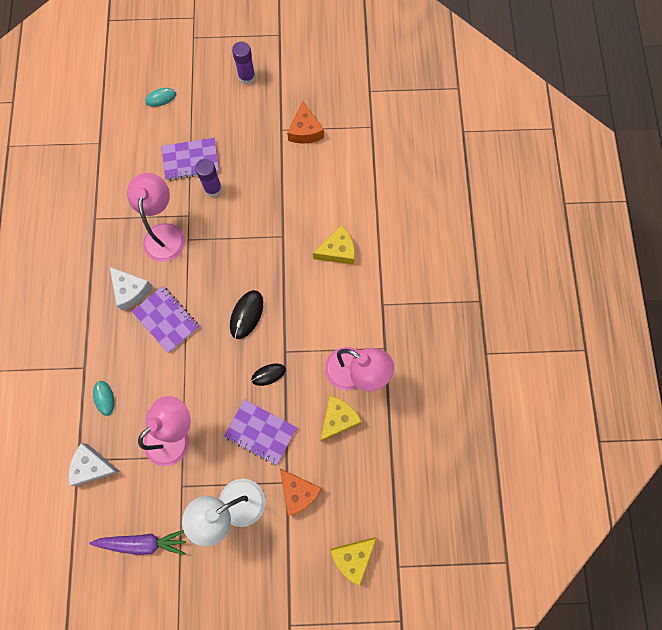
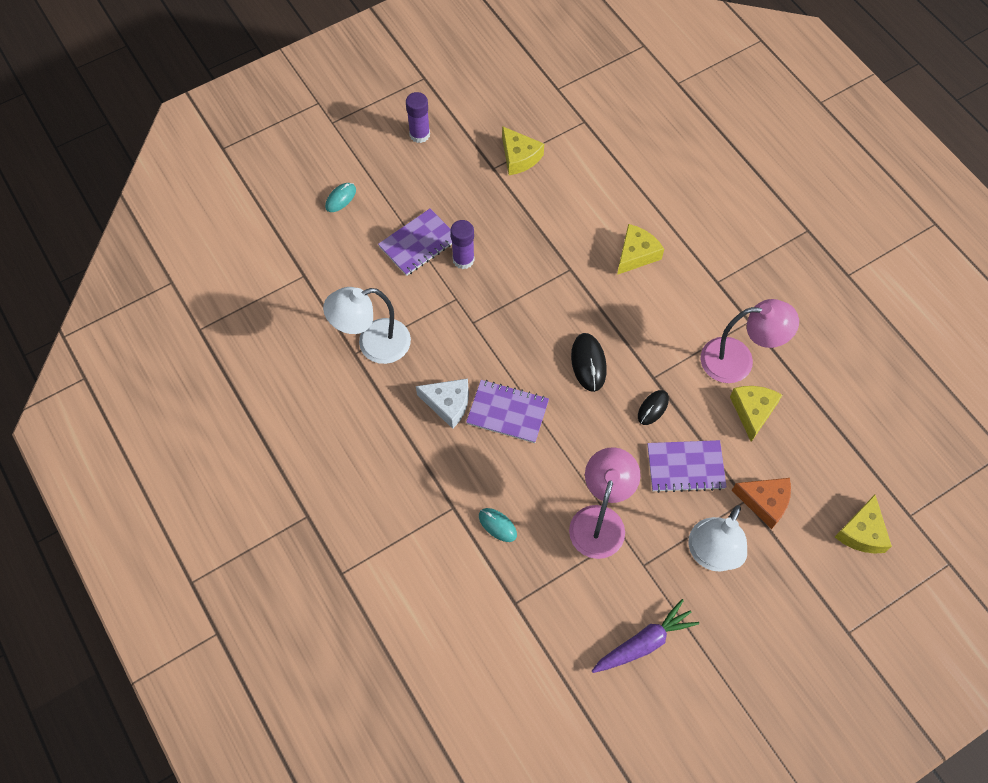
camera: 30 degrees left, 10 degrees down
(93, 466) = (535, 600): white cheese -> none
(111, 219) = (373, 344): none -> white lamp
(164, 233) = (443, 329): pink lamp -> none
(305, 131) = (519, 157): orange cheese -> yellow cheese

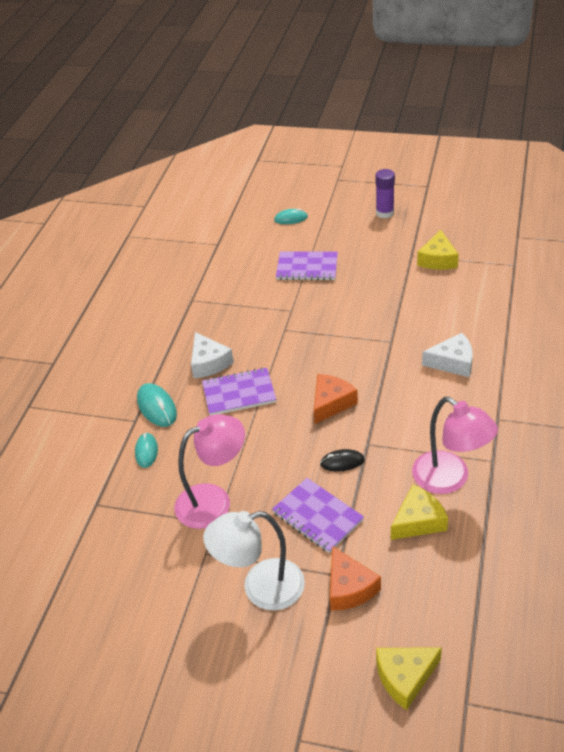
camera: 50 degrees right, 20 degrees down
(373, 344) = (208, 302): white lamp -> none
(456, 480) = (157, 407): none -> turquoise mouse
(463, 259) = (324, 292): purple glue stick -> none
(507, 412) = (239, 393): purple notebook -> purple notebook turned 75 degrees counterclockwise
(588, 363) = (331, 403): black mouse -> orange cheese
(636, 254) = (453, 362): yellow cheese -> white cheese
(644, 642) = (140, 601): purple carrot -> none

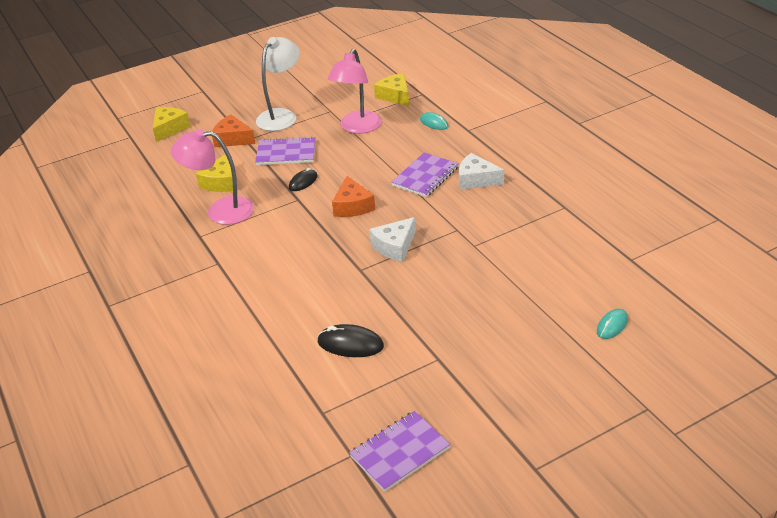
camera: 135 degrees right, 5 degrees down
(157, 407) = (466, 142): turquoise mouse -> none
(307, 268) = (517, 287): purple notebook -> purple notebook (400, 452)
(385, 213) = (531, 394): purple glue stick -> none
(438, 259) = (406, 370): yellow cheese -> yellow cheese (395, 96)
(453, 362) = (291, 282): white cheese -> white cheese (394, 246)
(456, 293) = (350, 344): none -> black mouse

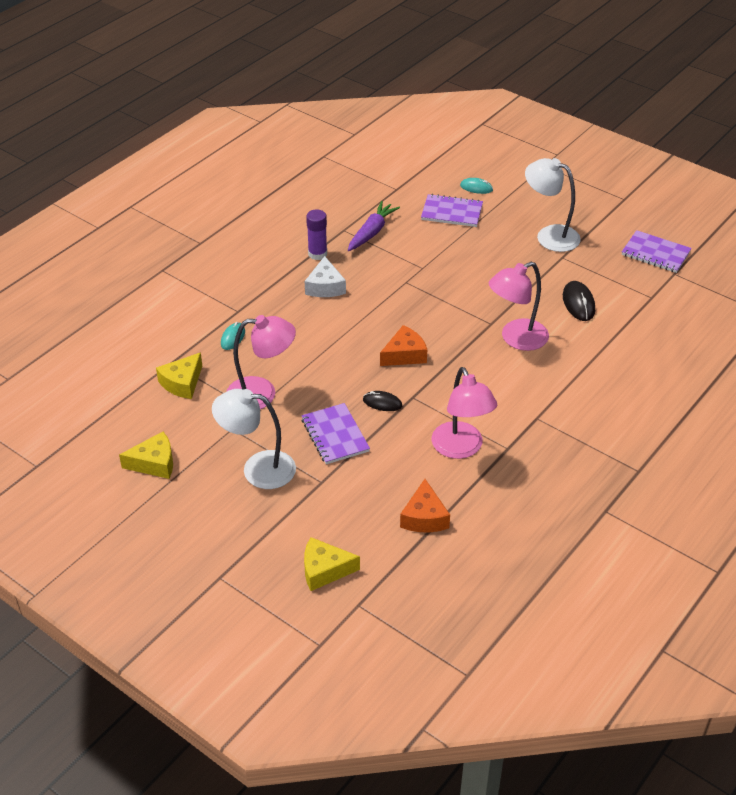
camera: 115 degrees left, 5 degrees up
(221, 182) = (413, 469): yellow cheese -> yellow cheese (154, 463)
(232, 139) = (325, 494): orange cheese -> orange cheese (424, 517)
(326, 280) = (516, 339): none -> pink lamp
(394, 246) = (449, 311): white cheese -> none
(425, 176) = (334, 320): purple notebook -> purple notebook (452, 212)
(485, 361) = (549, 235): none -> white lamp
(530, 184) = (317, 254): none -> purple glue stick
(552, 224) = (371, 232): none -> purple carrot

